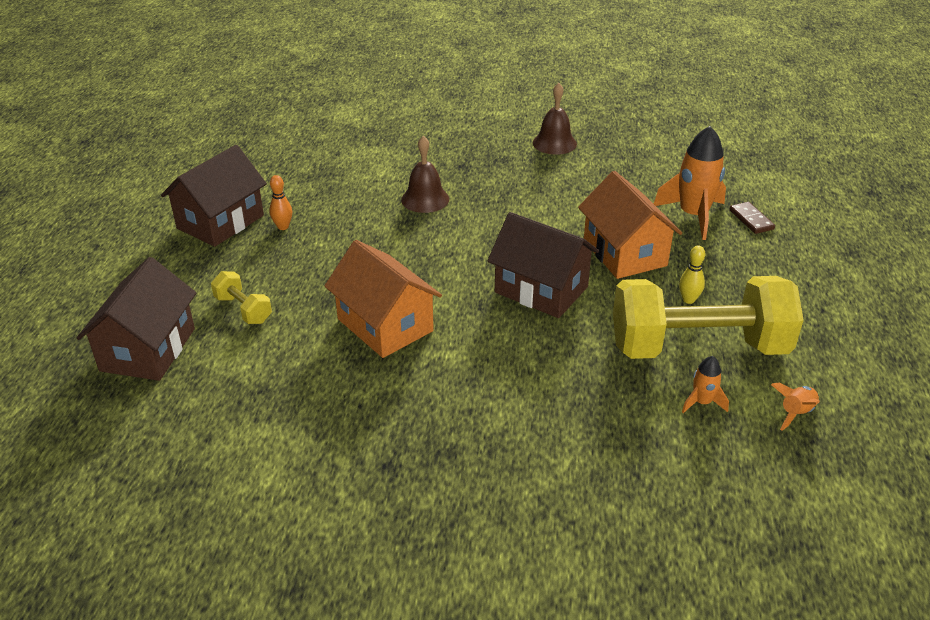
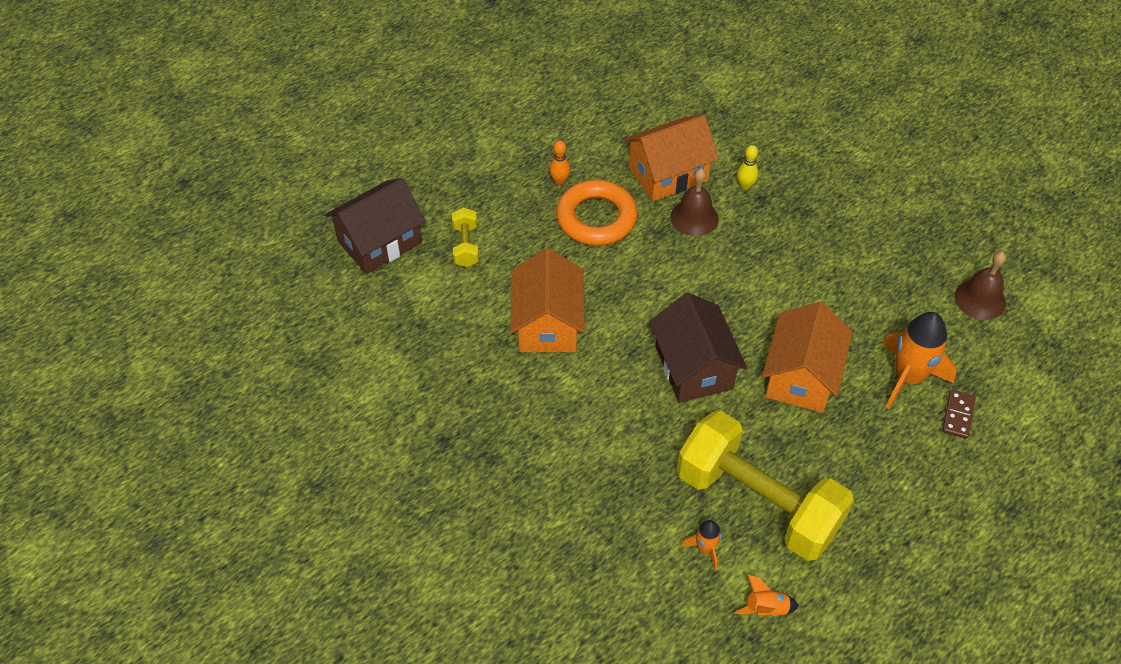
camera: 40 degrees right, 15 degrees up
(220, 222) = (519, 148): brown house -> none
(344, 236) = (596, 218): none -> orange ring
(371, 183) = (668, 174): none -> orange house
(554, 143) = (872, 219): brown bell -> brown bell (980, 299)
(688, 300) = (802, 456): yellow bowling pin -> yellow bowling pin (745, 185)

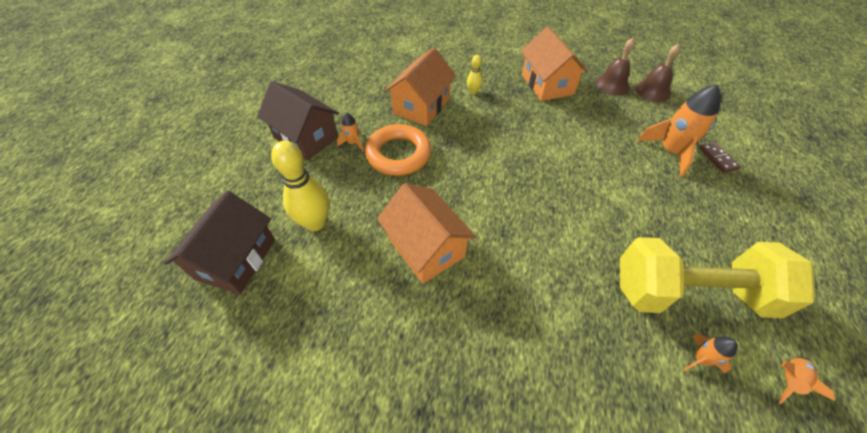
camera: 35 degrees left, 0 degrees up
(466, 246) = (315, 223): yellow dumbbell -> yellow bowling pin
(559, 181) = (353, 143): orange bowling pin -> orange rocket
(693, 367) = (552, 219): brown house -> brown house (306, 137)
(694, 217) = (461, 123): brown bell -> brown bell (612, 85)
(801, 376) = (618, 185): orange house -> orange house (547, 84)

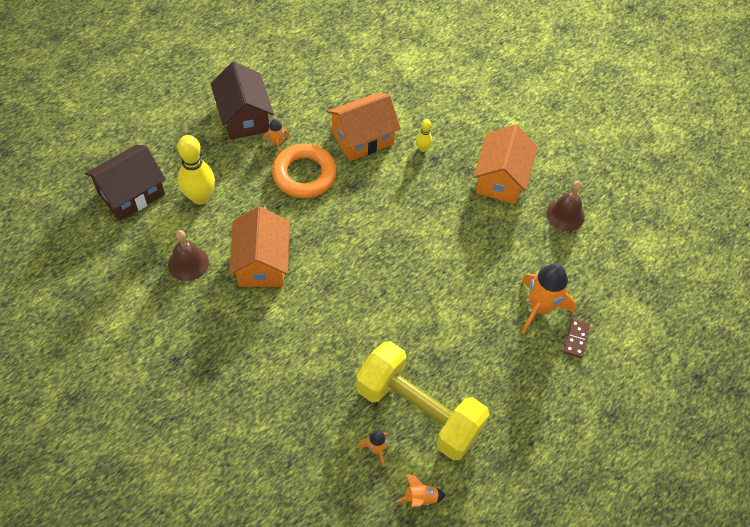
camera: 30 degrees right, 5 degrees up
(652, 91) = (598, 244): brown bell -> brown bell (188, 263)

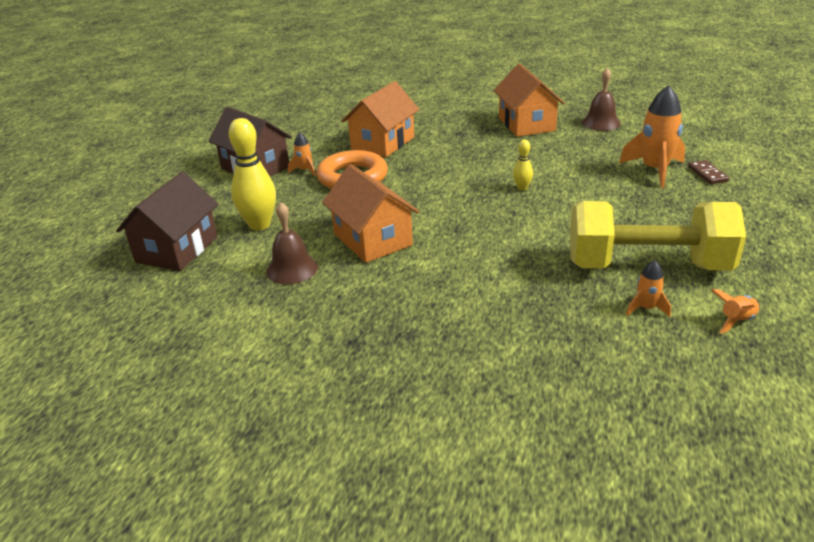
camera: 25 degrees left, 25 degrees down
(422, 148) = (442, 131): yellow bowling pin -> yellow bowling pin (522, 188)

